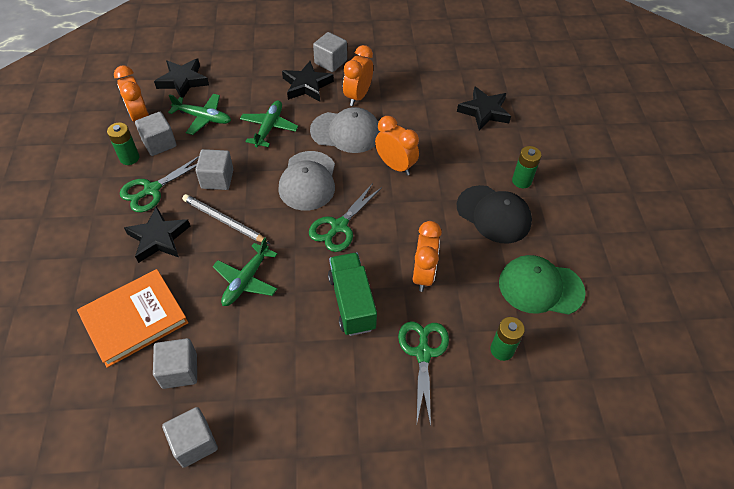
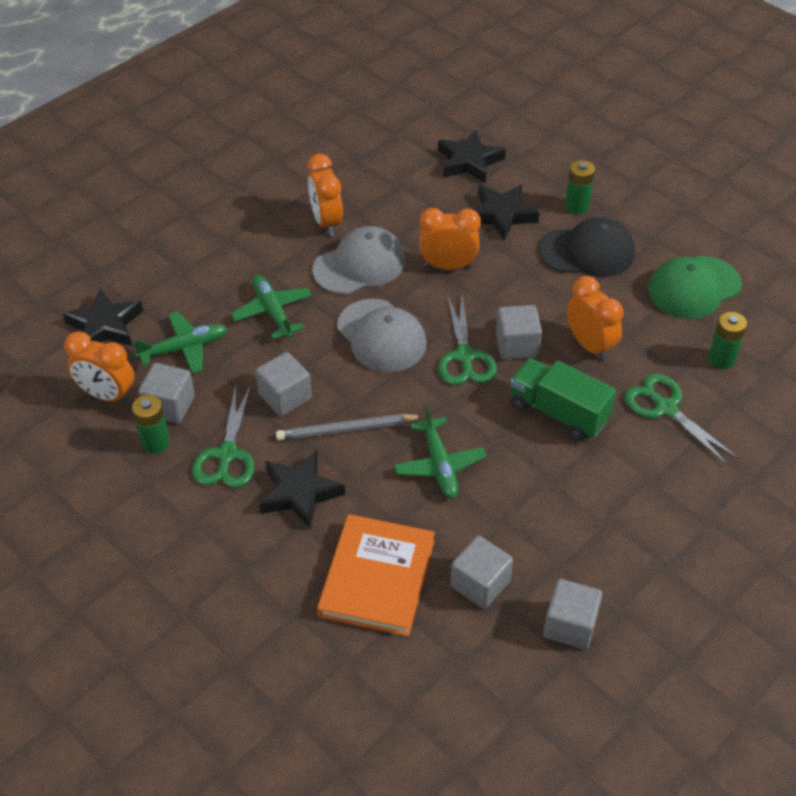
camera: 40 degrees left, 5 degrees down
(307, 85) = (257, 244): black star -> black star (501, 215)
(330, 62) = (251, 204): grey cube -> grey cube (517, 345)

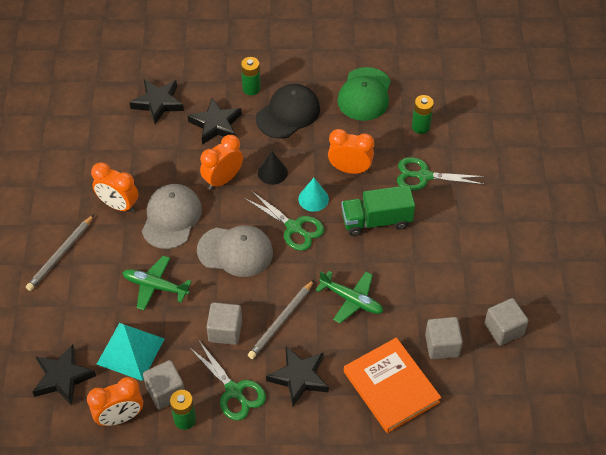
camera: 45 degrees left, 5 degrees up
(184, 348) = (130, 351): green plane -> turquoise pyramid
(228, 227) = (61, 254): none -> grey pencil
(505, 293) = (272, 172): none -> black cone
(517, 345) = (313, 199): grey cube -> turquoise cone

